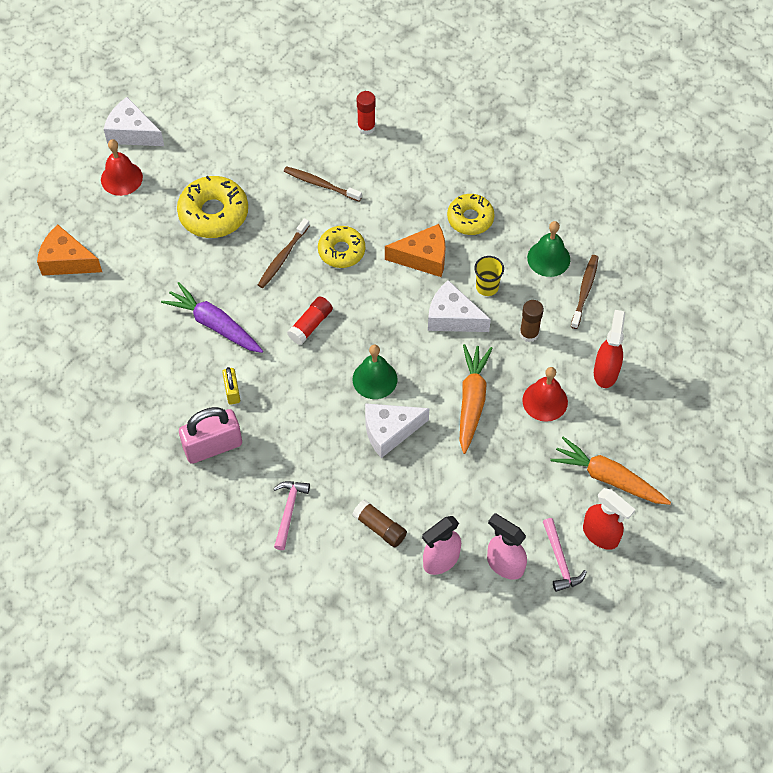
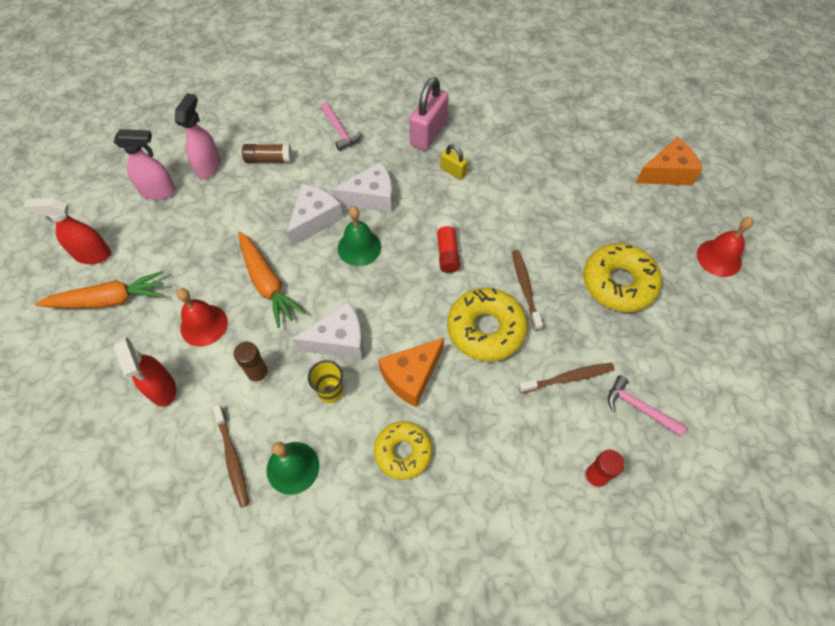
camera: 140 degrees right, 0 degrees up
(132, 133) = (766, 301): white cheese -> white cheese (371, 197)
(214, 324) = (516, 204): purple carrot -> none
(341, 251) = (485, 329): yellow donut -> yellow donut, size x1.51
(560, 560) = (116, 219): pink hammer -> pink hammer (639, 408)

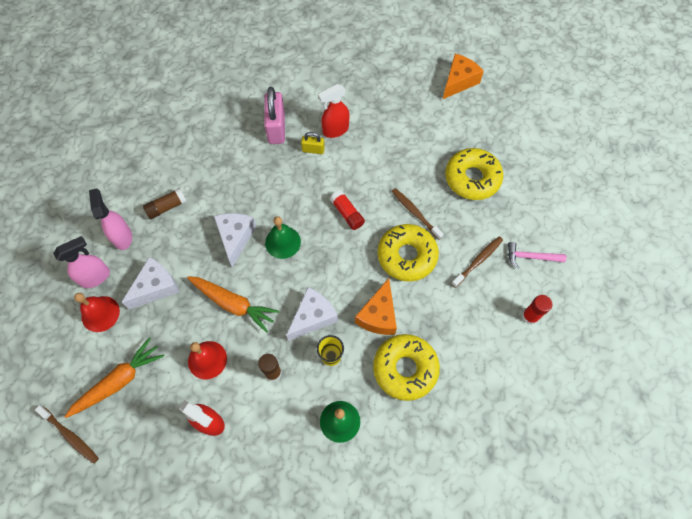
camera: 30 degrees left, 5 degrees up
(92, 255) = (78, 355): red spray bottle -> red spray bottle (335, 130)
(232, 458) = (294, 439): brown toothbrush -> brown toothbrush (70, 435)
(340, 131) = (207, 157): pink hammer -> none
(371, 197) = (266, 199): white cheese -> white cheese (156, 287)
(403, 452) = (405, 369): yellow donut -> yellow donut, size x1.51
(719, 258) = (523, 128): red bell -> red bell (100, 313)

